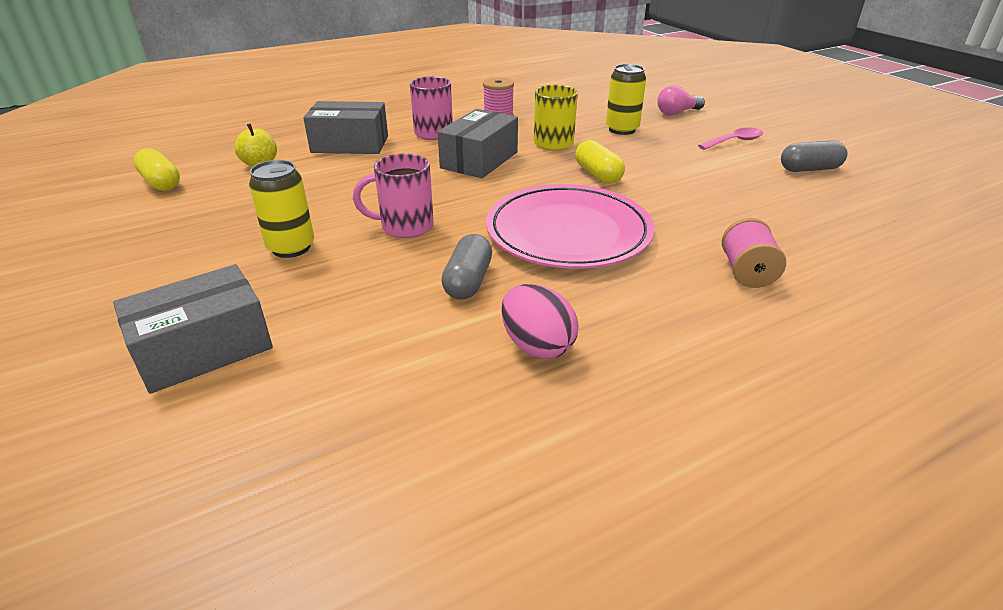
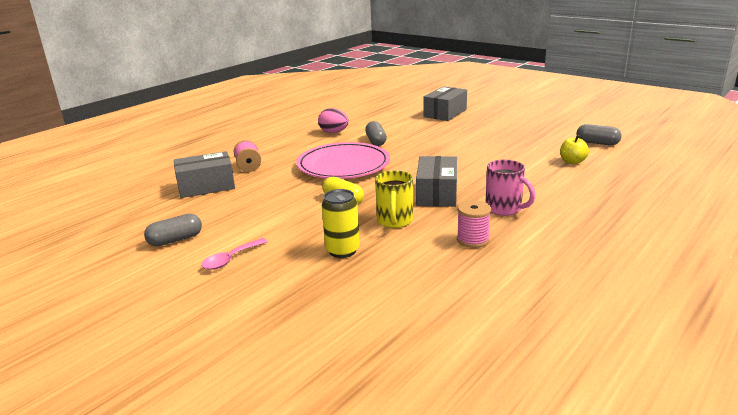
camera: 160 degrees right, 10 degrees down
(161, 183) = (597, 143): yellow capsule -> grey capsule
(291, 247) = (469, 136): yellow can -> none
(350, 144) = (546, 185): grey box -> grey box (206, 186)
(405, 226) = (430, 152): pink mug -> none
(677, 113) = (289, 293): pink light bulb -> none

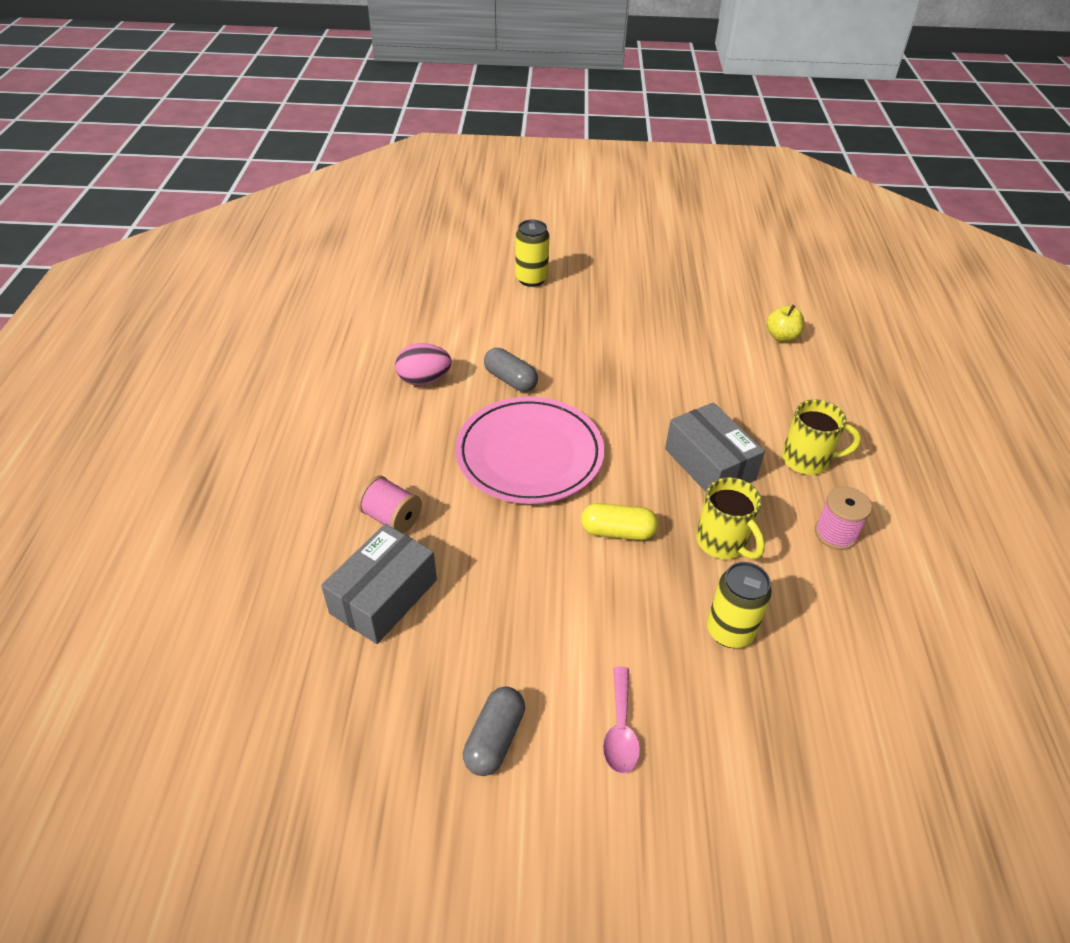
camera: 40 degrees left, 20 degrees up
(445, 113) = (531, 279): grey box -> yellow can
(504, 209) = (807, 460): pink mug -> yellow mug
(597, 143) = (769, 288): grey capsule -> none

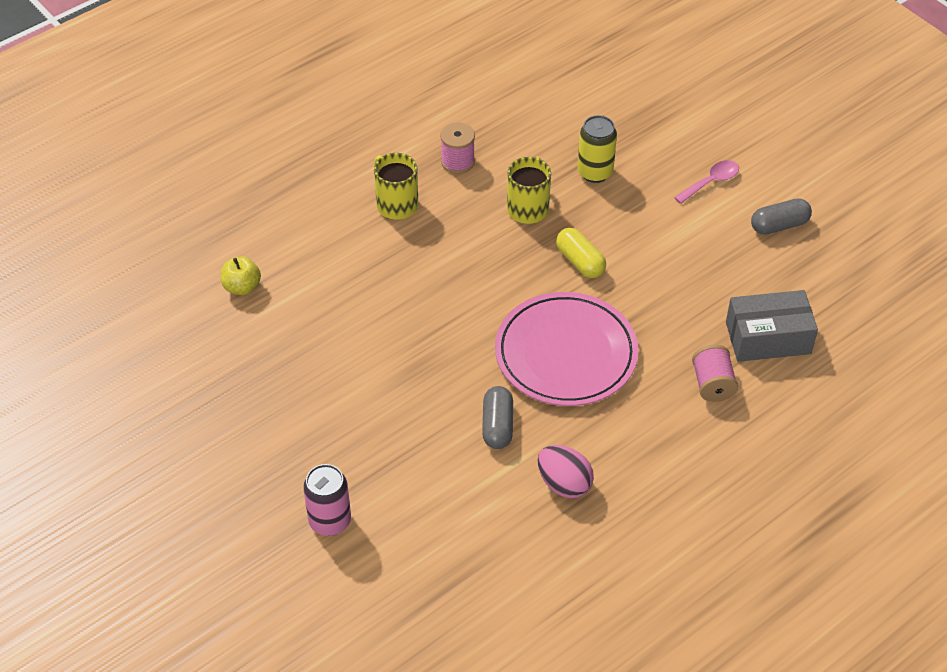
camera: 130 degrees left, 5 degrees up
(531, 279) = (330, 521): yellow can -> pink can
(709, 464) = (460, 251): grey box -> none

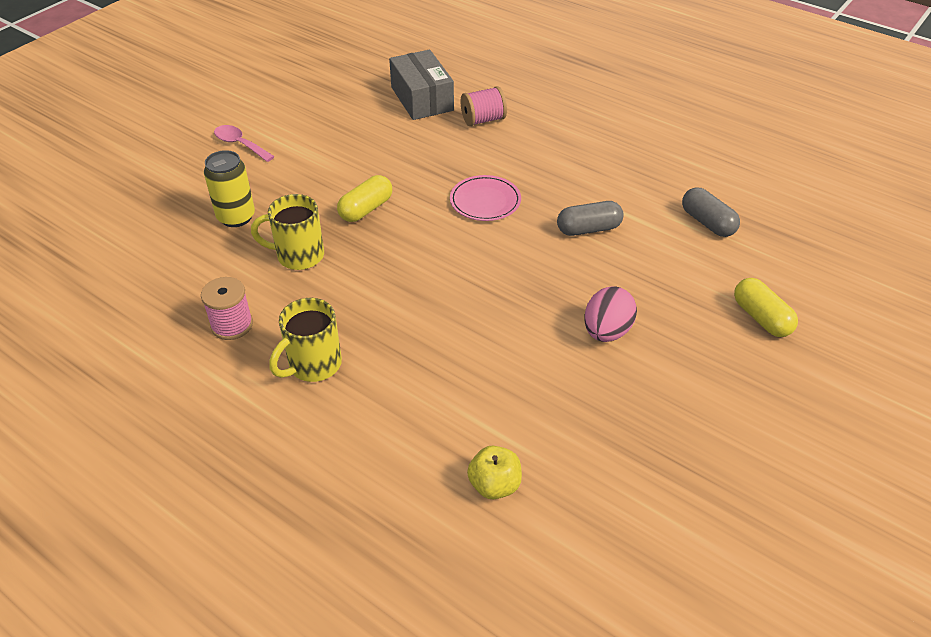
camera: 105 degrees left, 5 degrees down
(330, 521) = (761, 318): pink can -> yellow capsule
(564, 483) = (627, 181): pink egg -> pink egg (606, 331)
(566, 353) = (485, 201): pink plate -> pink plate, size x0.52
(779, 225) = (290, 104): grey capsule -> grey capsule (707, 223)

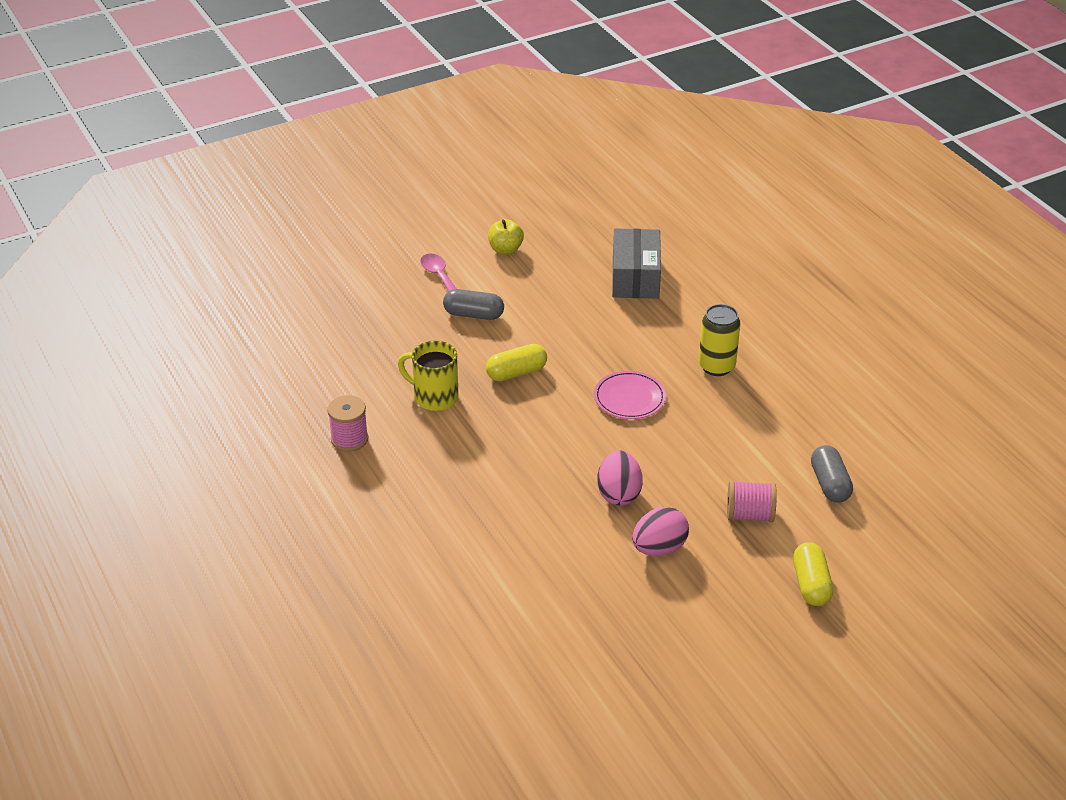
camera: 25 degrees right, 5 degrees down
(236, 217) = (400, 346): yellow can -> yellow can (716, 366)
(313, 365) = (396, 493): yellow mug -> none
(483, 120) = (681, 316): pink spool -> pink spool (749, 515)
(494, 485) = (483, 632): yellow apple -> yellow apple (505, 249)
(534, 292) = (619, 494): none -> pink egg
(588, 229) = (708, 454): grey capsule -> grey capsule (473, 314)

